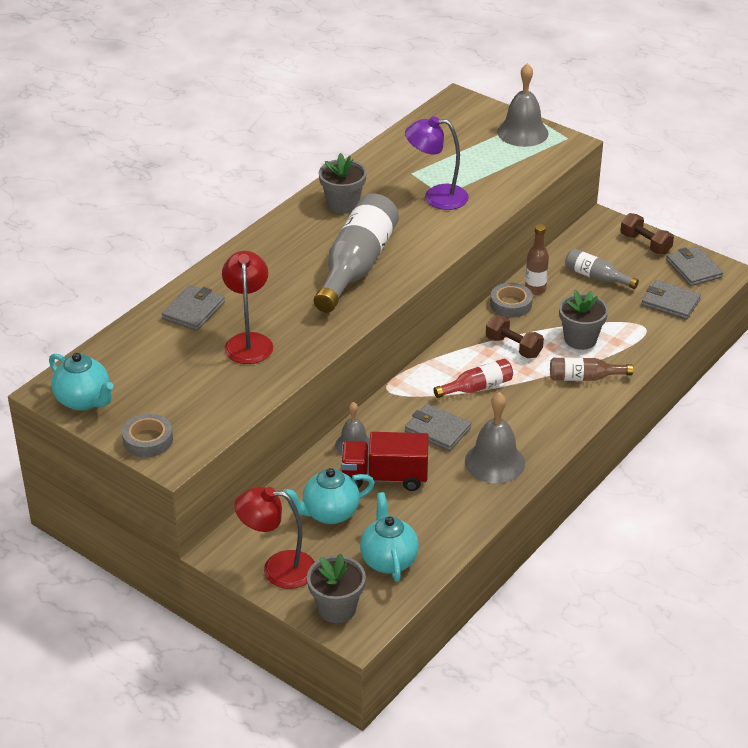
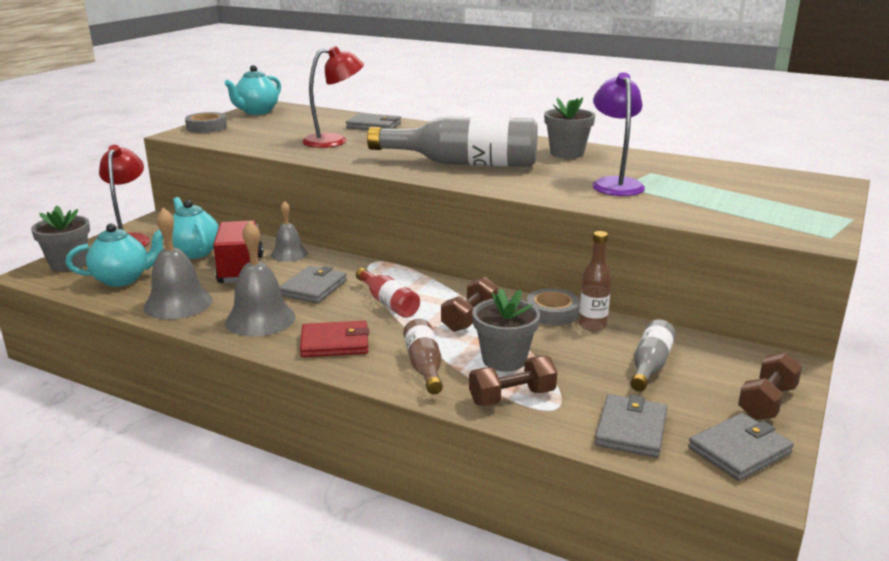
camera: 80 degrees right, 15 degrees down
(522, 132) = (807, 214): grey bell -> grey bell (178, 303)
(543, 420) = (335, 343): none -> red wallet
(630, 343) = (512, 397): none -> brown dumbbell

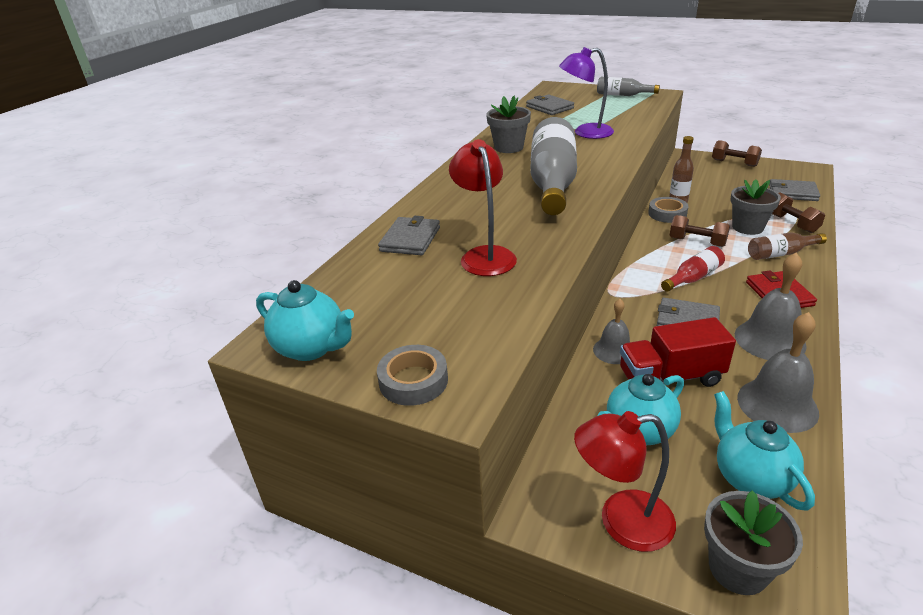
camera: 90 degrees left, 10 degrees up
(650, 365) = (718, 187): grey bottle -> grey bottle (622, 95)
(739, 450) = (786, 171): grey wallet -> grey wallet (549, 107)

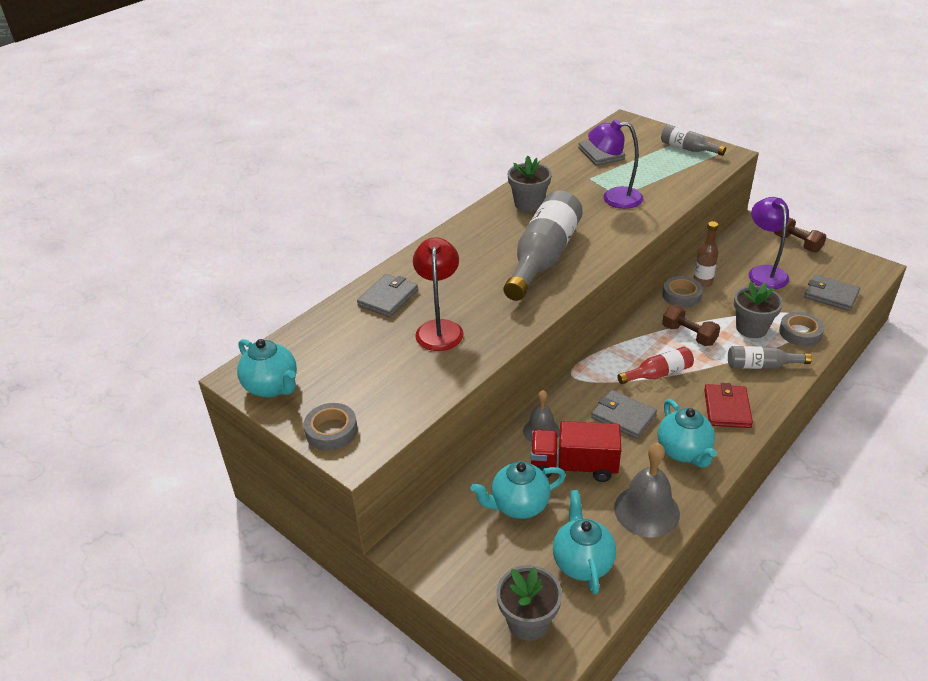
camera: 15 degrees right, 5 degrees up
(621, 522) = (465, 569): red lamp -> none
(724, 186) = (764, 272): none -> purple lamp
(769, 340) = (684, 452): grey bell -> turquoise teapot
(780, 254) = (761, 365): brown bottle -> grey bottle
(791, 223) = (800, 333): brown dumbbell -> grey tape

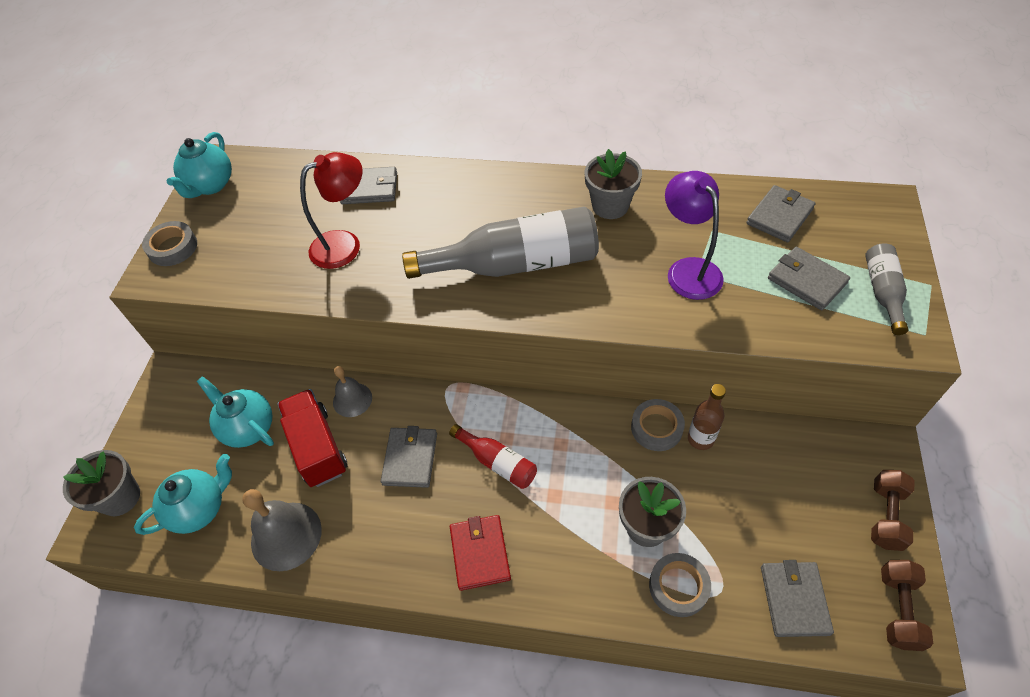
camera: 60 degrees right, 15 degrees up
(659, 166) = (806, 280): none -> grey wallet
(684, 452) = (386, 536): turquoise teapot -> none
(689, 335) = (586, 465): brown dumbbell -> brown dumbbell (898, 609)
(727, 408) = (480, 553): red wallet -> red wallet turned 75 degrees counterclockwise
(761, 365) = (580, 563): grey bottle -> none
(764, 272) = (779, 499): purple lamp -> none

